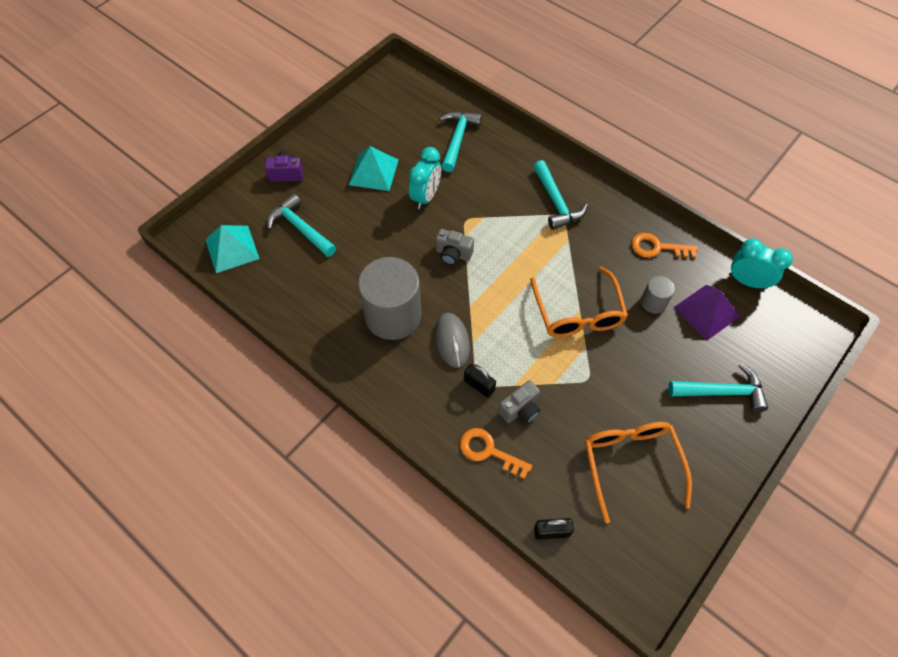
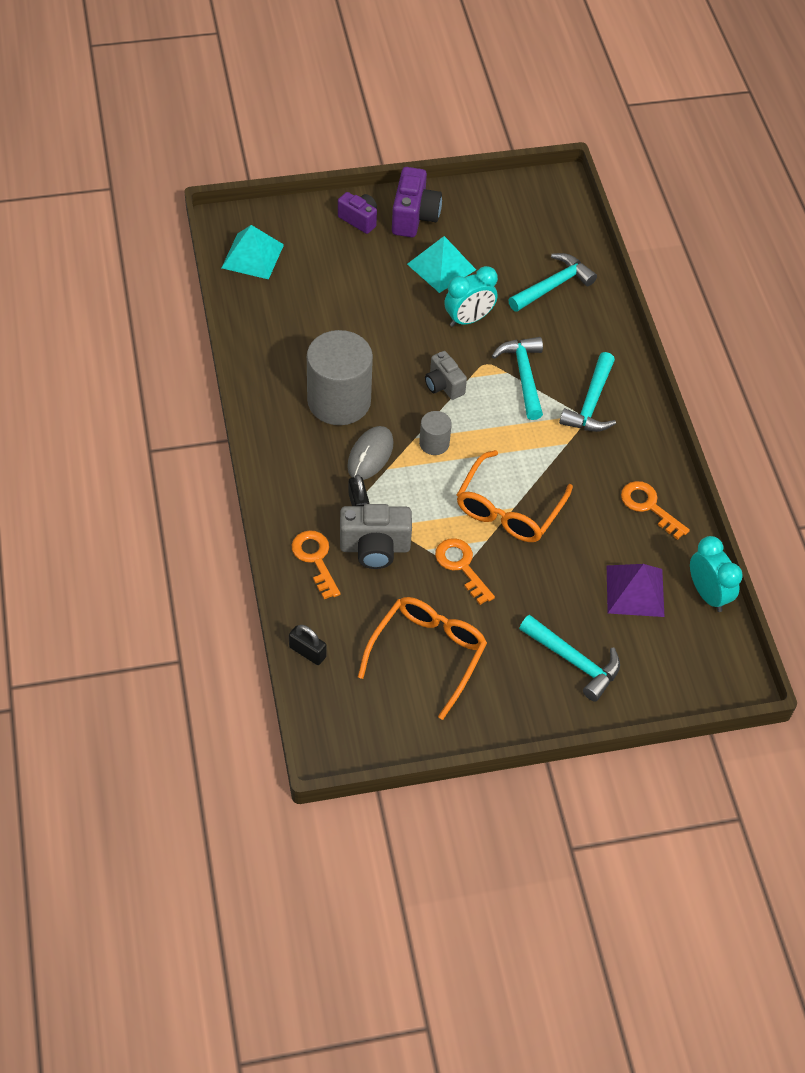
camera: 35 degrees right, 5 degrees down
(300, 228) = (327, 275): turquoise hammer -> turquoise hammer (523, 375)
(323, 149) = (414, 217): none -> purple camera
(520, 409) = (375, 548): grey camera -> grey camera, size x1.54
(589, 378) = (461, 566): none -> orange key
(653, 302) = (591, 548): grey cylinder -> grey cylinder (434, 443)

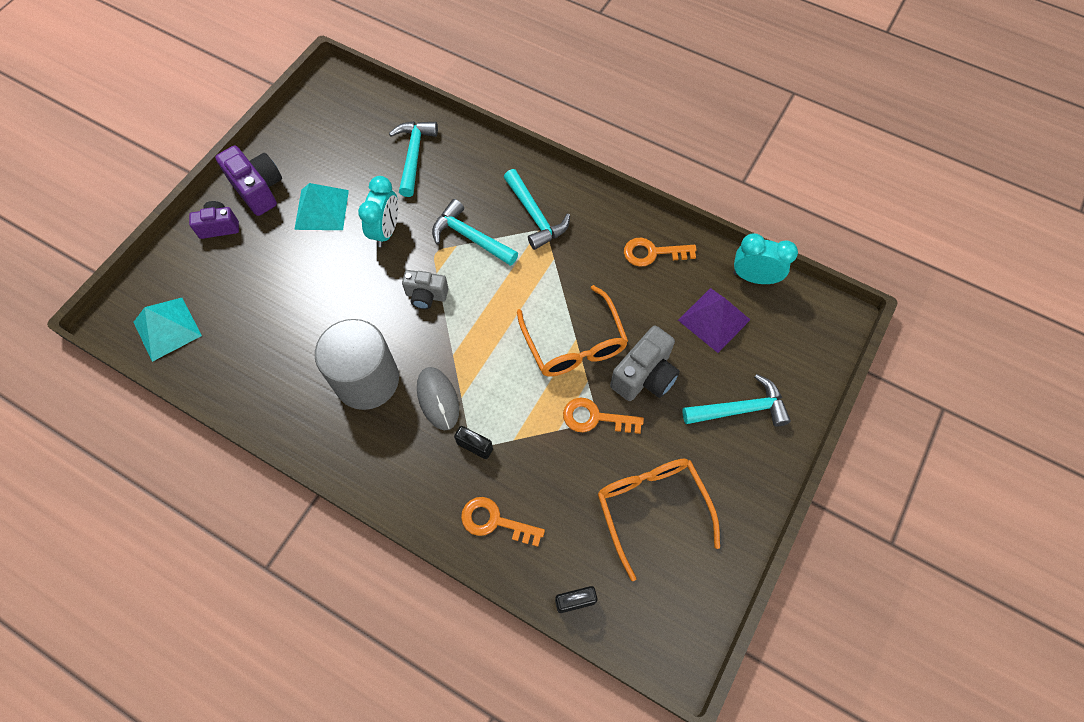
camera: 45 degrees left, 10 degrees up
(375, 548) = (524, 467): grey camera -> grey camera (644, 376)
(434, 443) = (470, 345): grey cylinder -> none

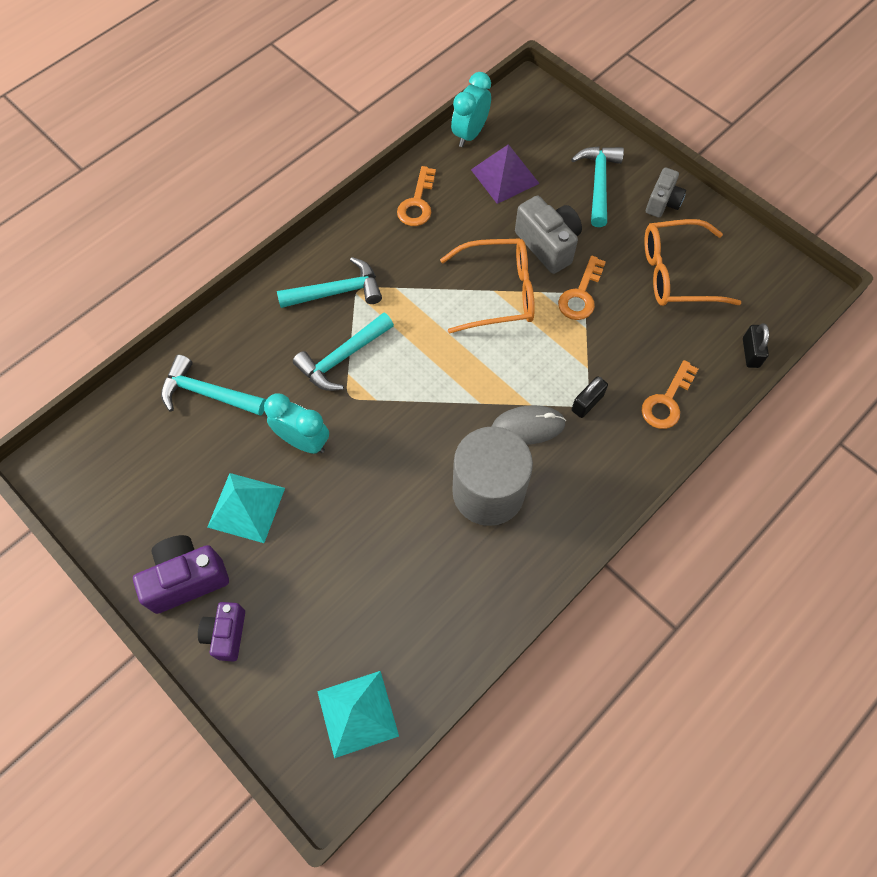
camera: 75 degrees left, 0 degrees up
(426, 296) = (402, 415): grey camera -> grey camera (662, 203)

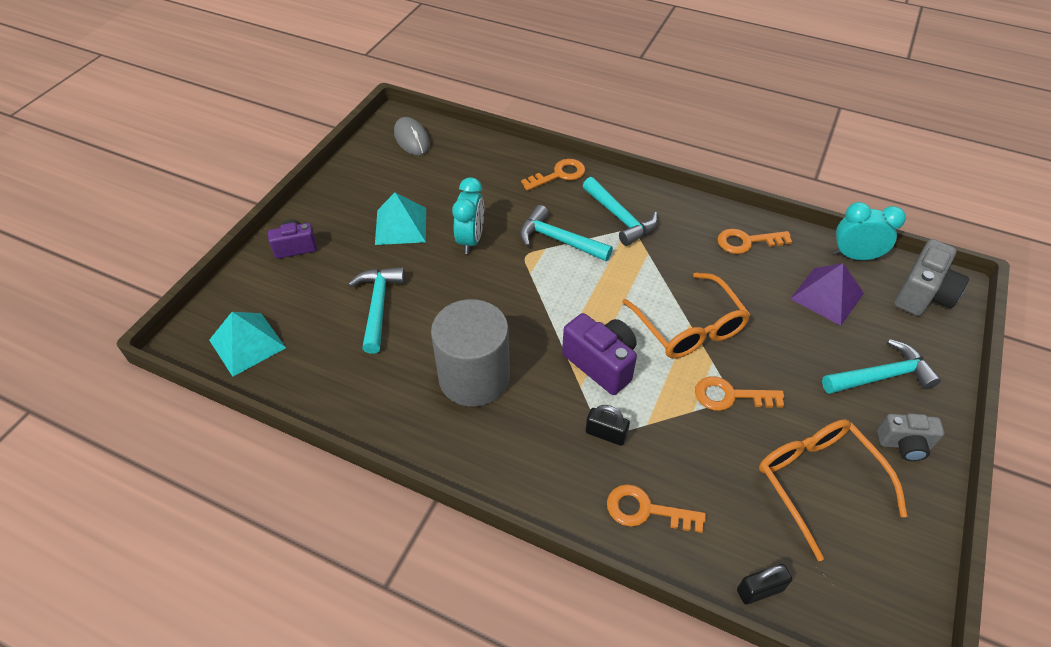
camera: 70 degrees right, 15 degrees down
(187, 579) = (333, 213): purple camera -> purple camera (601, 363)
(207, 393) = (487, 175): turquoise hammer -> turquoise hammer (378, 306)
(244, 323) = (559, 175): none -> orange key
(528, 426) = (555, 390): grey mouse -> grey mouse (412, 139)
(548, 245) = (771, 352): grey camera -> grey camera (922, 295)

